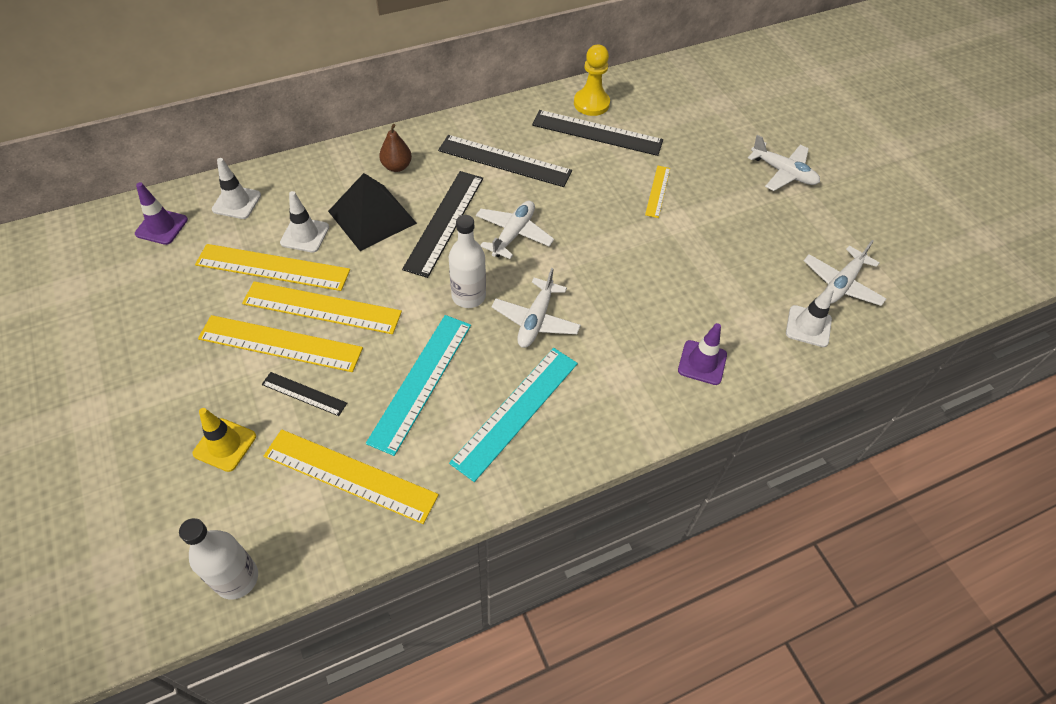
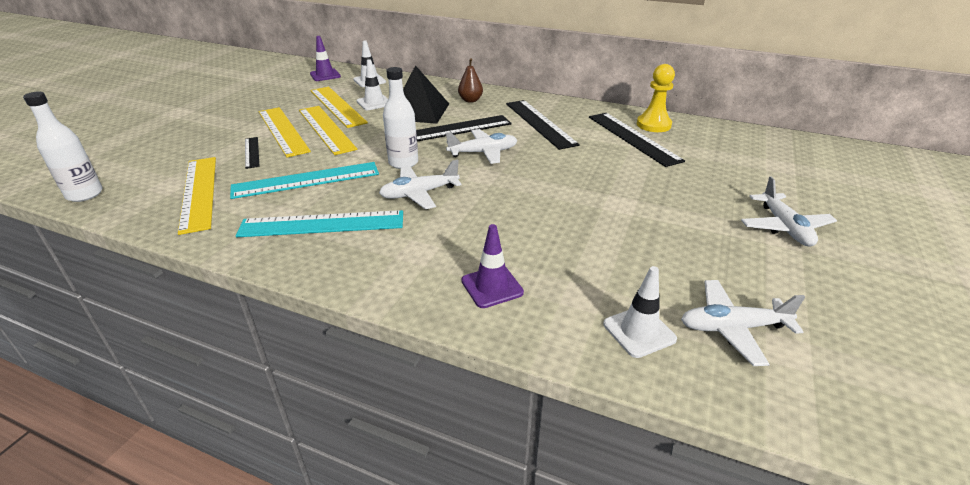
camera: 50 degrees right, 20 degrees down
(225, 445) = (188, 149): yellow traffic cone -> none
(658, 191) = (631, 182): yellow ruler -> none

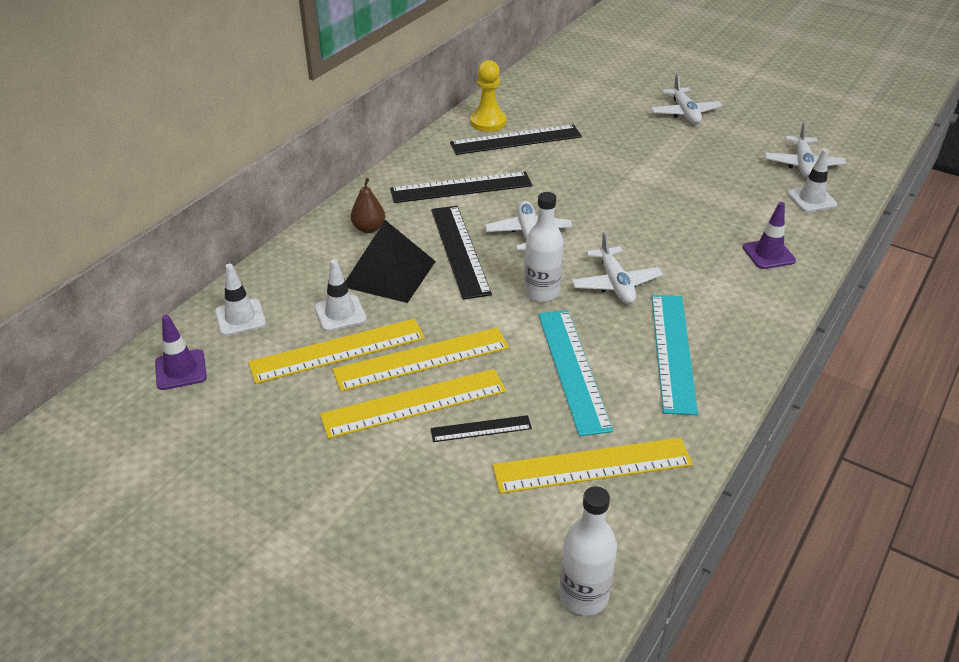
camera: 80 degrees left, 5 degrees up
(784, 227) = (685, 113): white plane -> white plane turned 75 degrees clockwise

